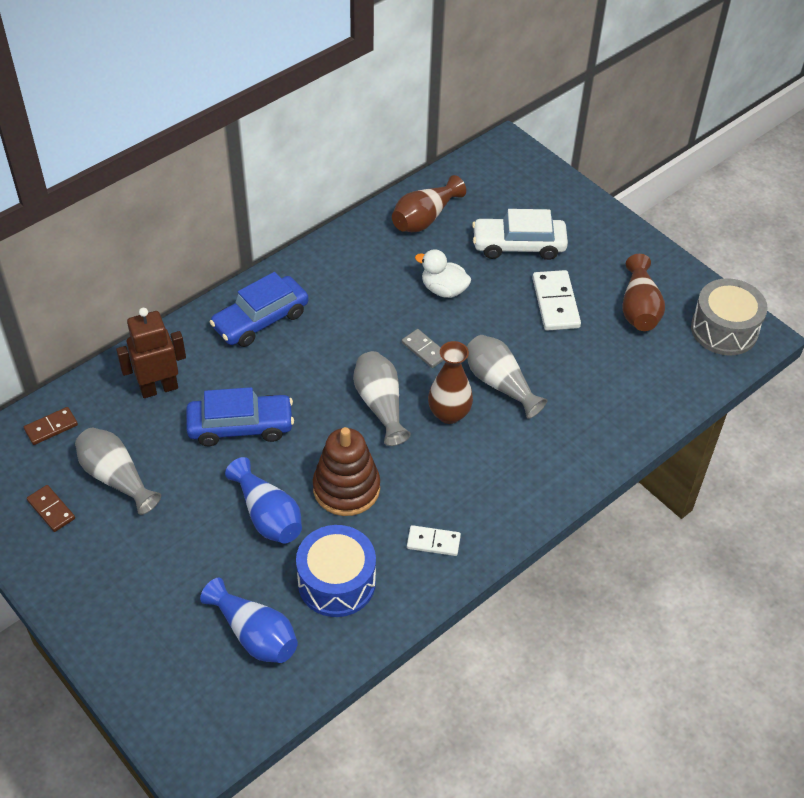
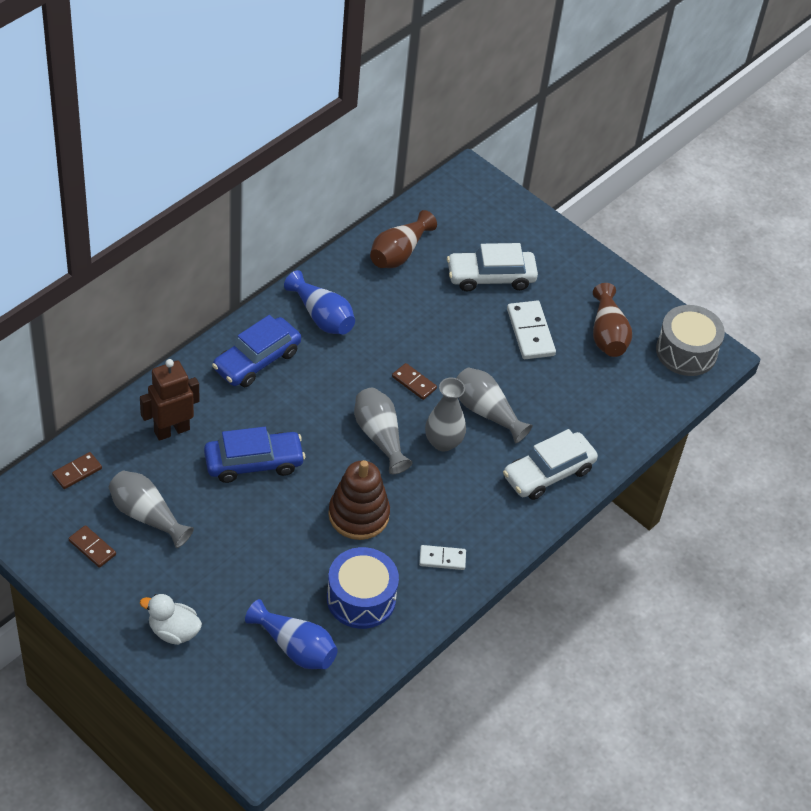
camera: 10 degrees left, 0 degrees up
(268, 515) = (291, 543): blue vase -> blue vase (322, 316)
(424, 350) = (414, 383): grey domino -> brown domino
(443, 289) = (425, 323): white duck -> white duck (173, 631)
(449, 414) = (443, 442): brown vase -> grey vase
(561, 452) = (548, 473): none -> white car

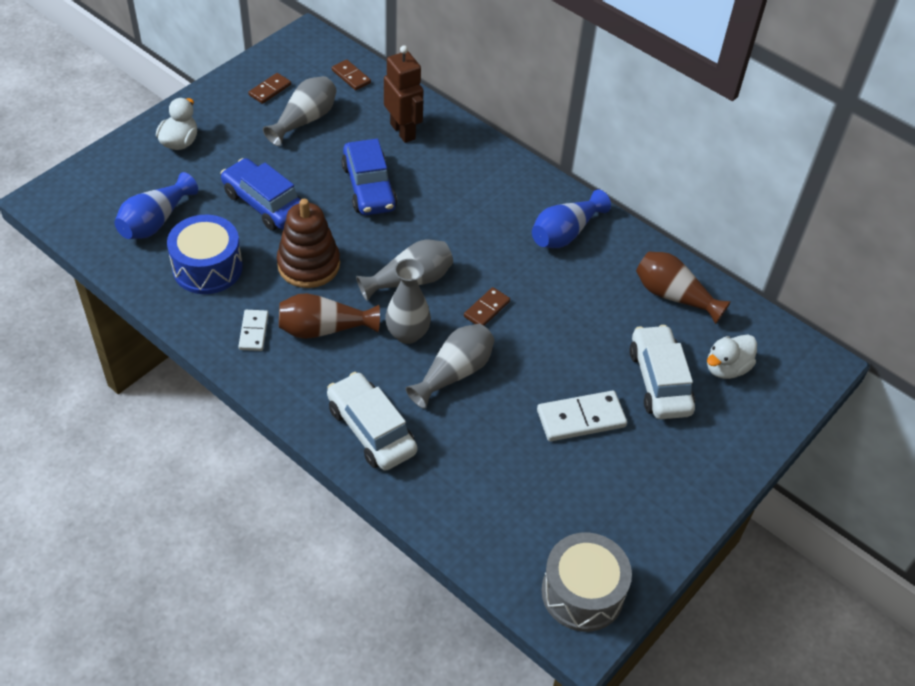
camera: 90 degrees right, 0 degrees up
(256, 360) = (497, 186): blue car -> blue car (265, 203)
(476, 233) = (726, 368): none -> white duck
(607, 334) = (594, 501): brown vase -> brown vase (323, 329)

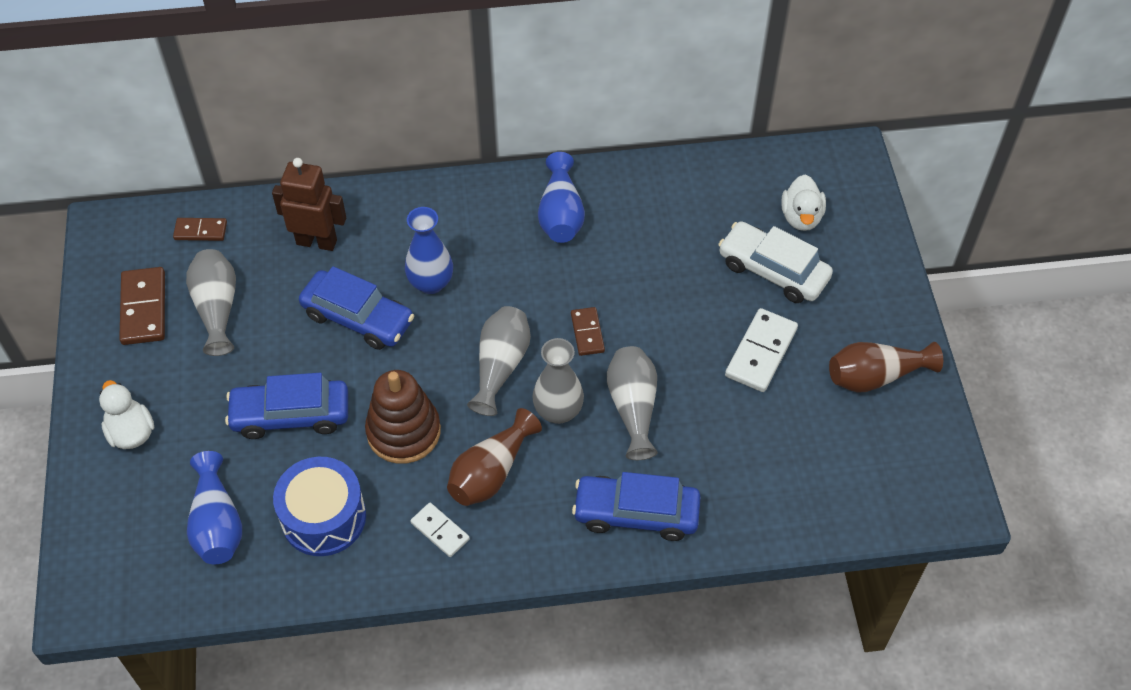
camera: 45 degrees left, 5 degrees up
(270, 90) = (144, 308): brown domino -> brown domino, size x1.64
(371, 430) = (636, 513): white car -> blue car
(434, 204) = (431, 283): none -> blue vase
(582, 592) = (922, 478): grey drum -> none
(673, 296) = (699, 194): brown vase -> brown vase (875, 376)

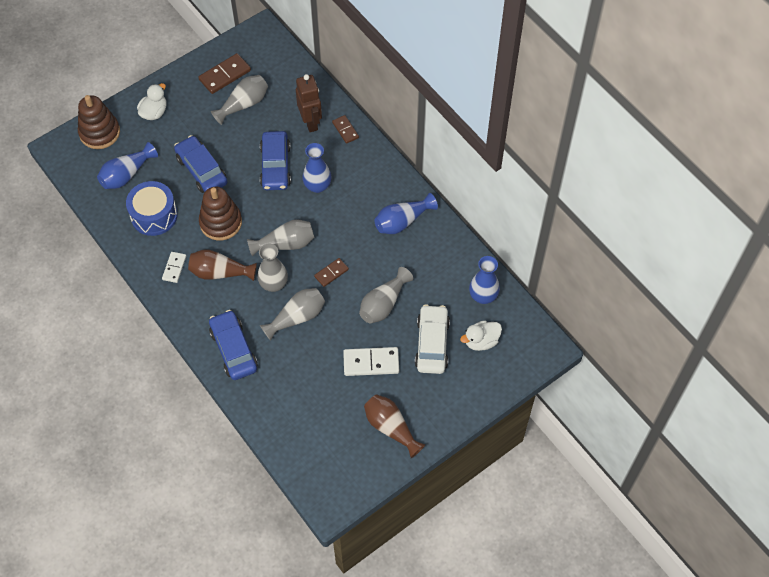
camera: 60 degrees right, 5 degrees up
(104, 527) = (99, 132): none -> brown stacking toy
(200, 231) = (285, 70): brown domino -> brown domino (345, 130)
(677, 295) = (383, 304): none -> grey vase
(735, 183) = (483, 296): none -> blue vase

